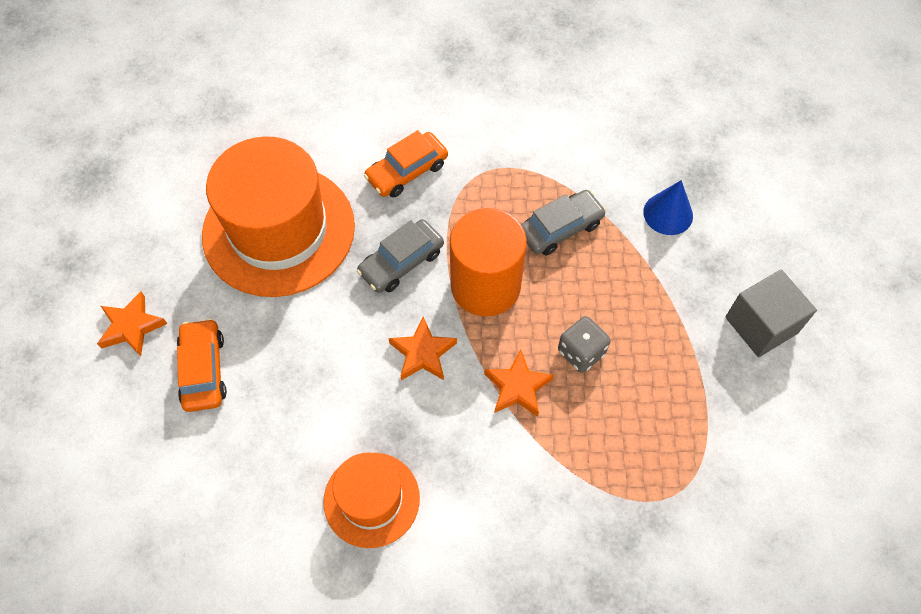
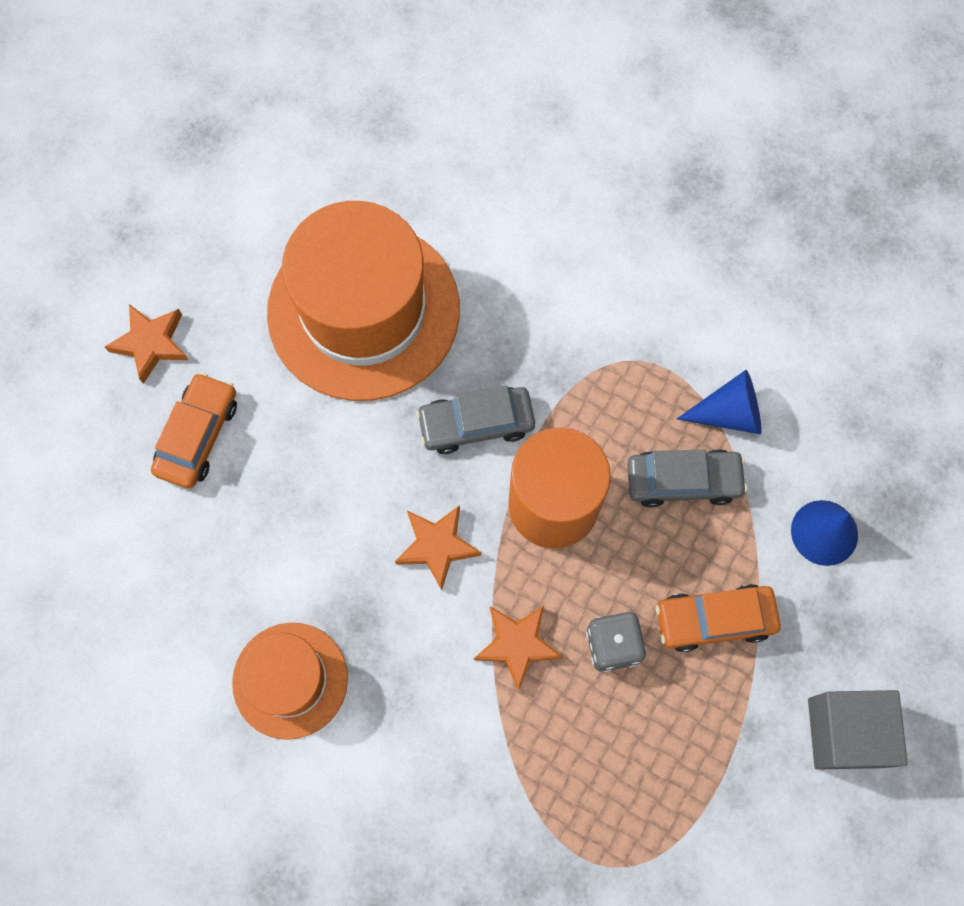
camera: 30 degrees right, 10 degrees up
(407, 171) = (547, 312): orange car -> orange car (714, 619)
(563, 174) = (729, 413): none -> blue cone

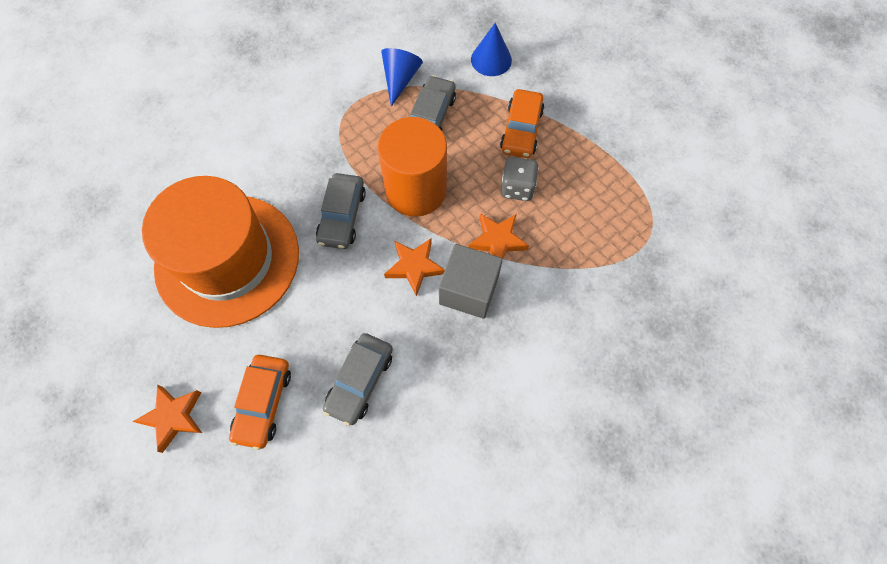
camera: 70 degrees left, 5 degrees down
(198, 435) = (263, 403): orange car -> orange car turned 120 degrees counterclockwise
(260, 537) = (360, 381): none -> grey car
(290, 680) = (470, 391): orange hat -> none
(845, 732) = (607, 91): grey cube -> grey cube (469, 290)

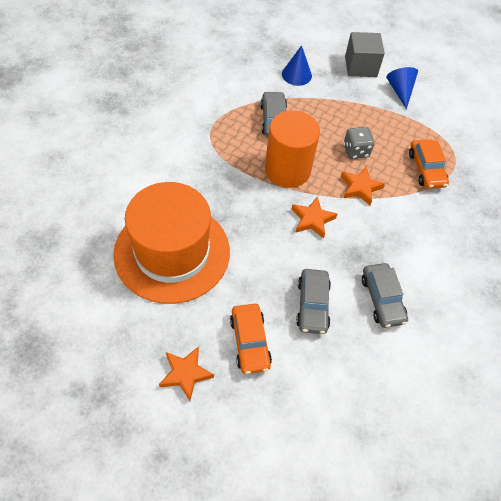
camera: 25 degrees left, 10 degrees down
(342, 216) = (243, 200): grey car -> grey car (382, 299)
(400, 79) = (239, 101): blue cone -> blue cone (400, 91)
(469, 290) = (357, 224): grey cube -> grey cube (360, 66)
(521, 130) = (340, 114): orange car -> orange car (426, 169)

